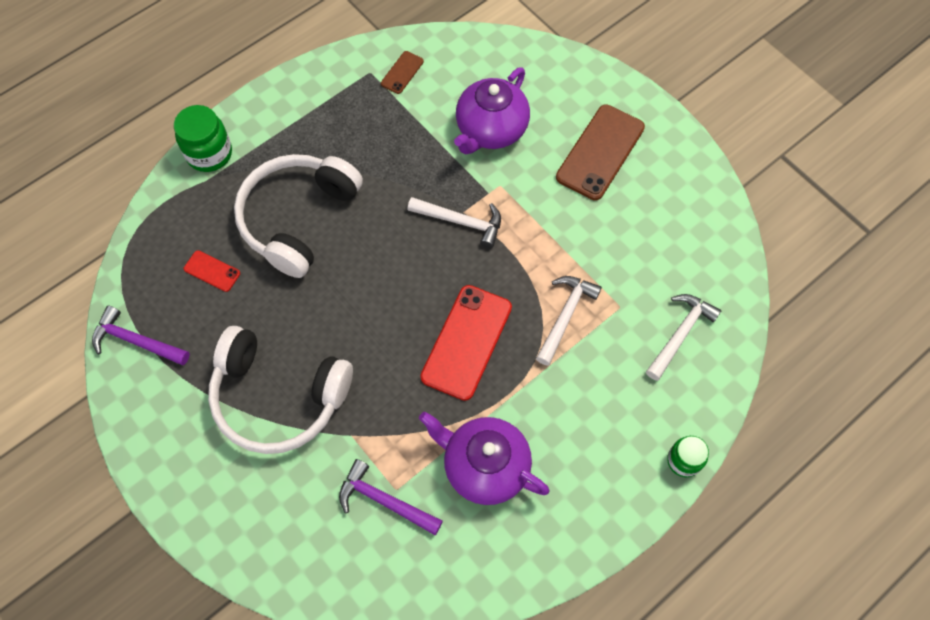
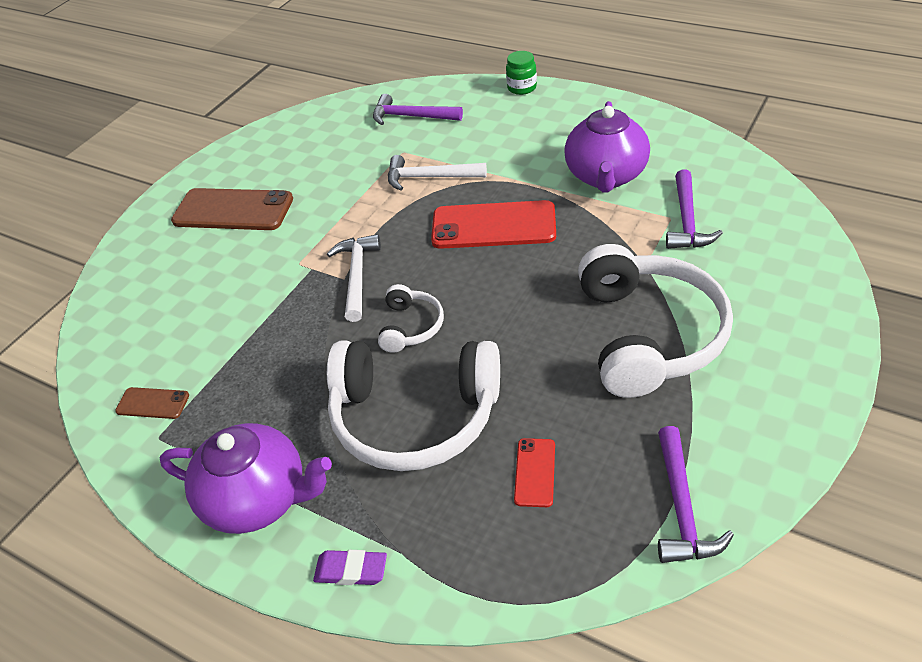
camera: 105 degrees left, 20 degrees down
(209, 154) = (351, 570): green jar -> purple eraser
(383, 242) = (411, 326): none -> white headphones
(490, 130) = (225, 294): purple teapot -> purple teapot (259, 499)
(680, 334) = (411, 117): white hammer -> purple hammer

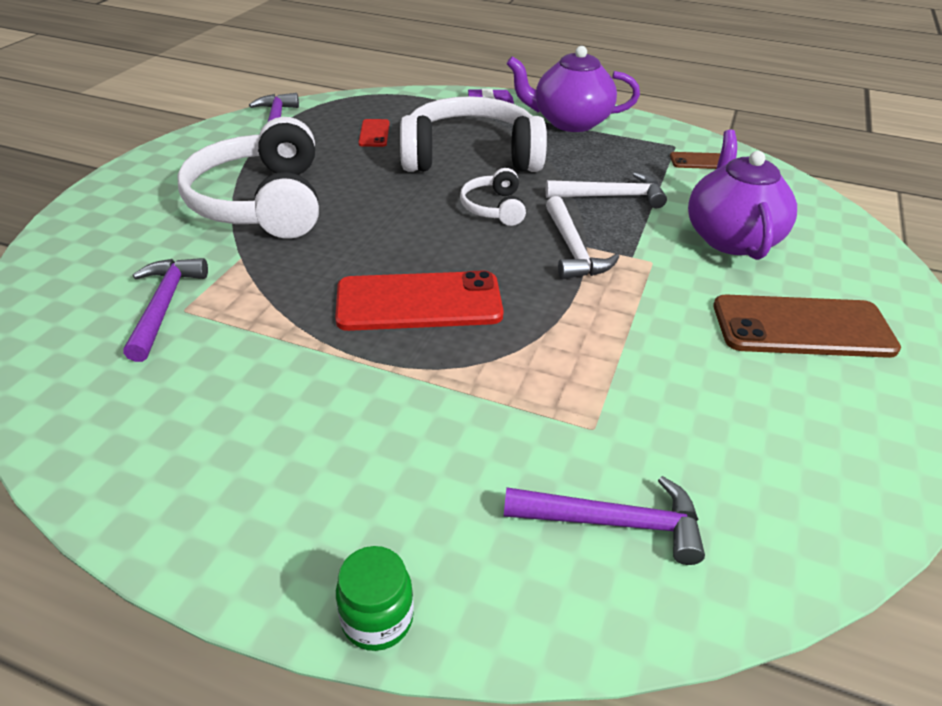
camera: 165 degrees right, 5 degrees down
(430, 177) = (527, 376): white hammer -> white hammer (611, 196)
(606, 176) = (249, 373): purple teapot -> purple teapot (731, 237)

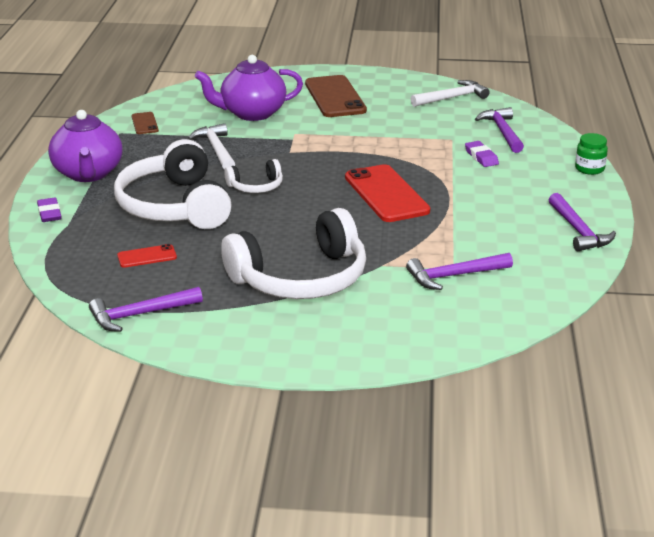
camera: 105 degrees left, 10 degrees down
(161, 484) = (578, 230): none -> purple hammer
(503, 447) = (481, 157): none -> purple eraser
(573, 249) = (295, 156): white hammer -> white hammer (452, 98)

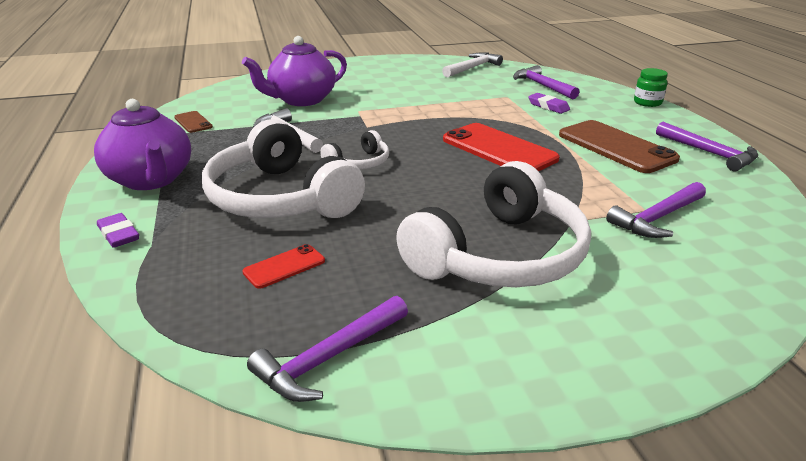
camera: 20 degrees left, 0 degrees up
(335, 97) = (370, 79): brown phone -> brown phone (616, 147)

